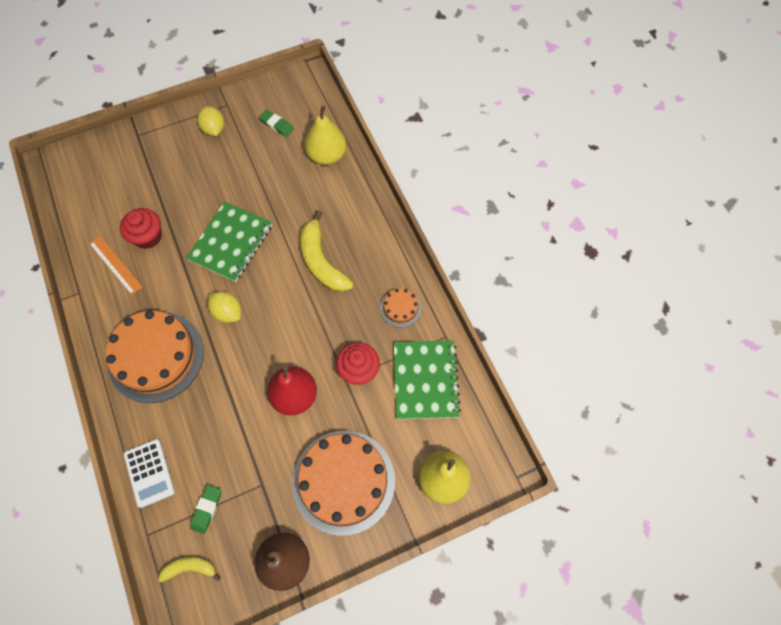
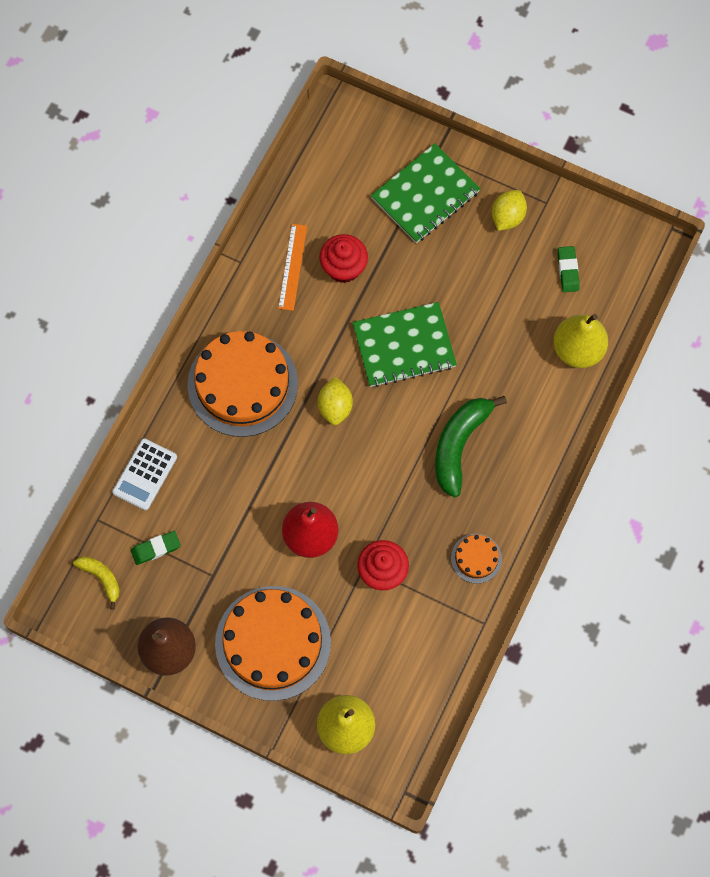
camera: 50 degrees right, 5 degrees up
(321, 261) = (459, 445): yellow banana -> green banana
(425, 380) = (425, 639): green notebook -> green notebook (425, 195)

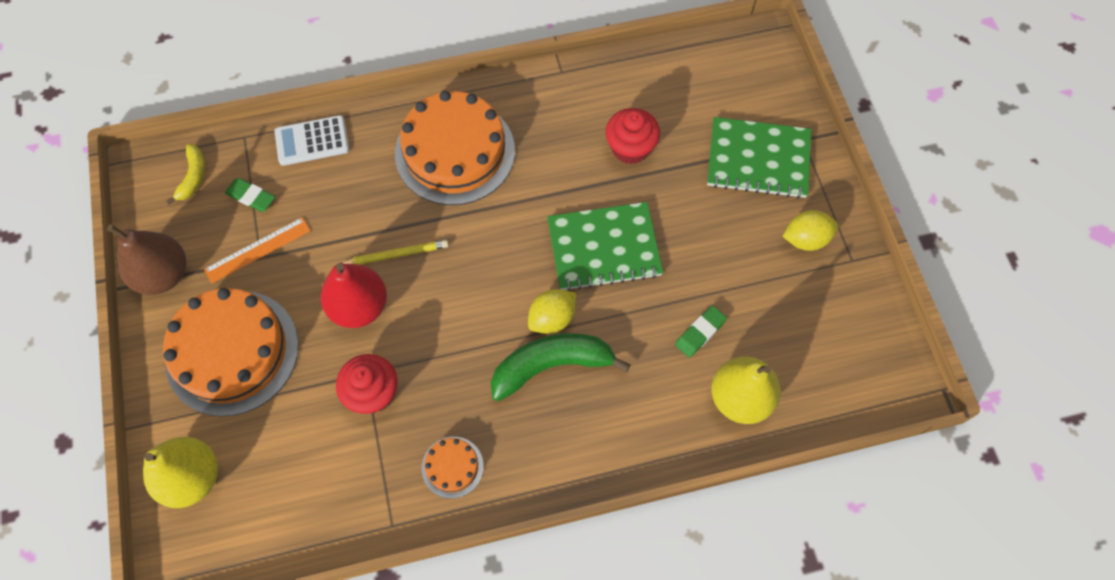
camera: 50 degrees right, 5 degrees down
(291, 483) = (396, 254): none -> yellow pencil
(292, 267) = (594, 111): orange ruler -> orange ruler (258, 250)
(335, 407) = (497, 236): yellow lemon -> yellow lemon (552, 318)
(404, 346) = (604, 248): green notebook -> green notebook turned 45 degrees counterclockwise
(567, 270) = (807, 329): green eraser -> green eraser (700, 333)

